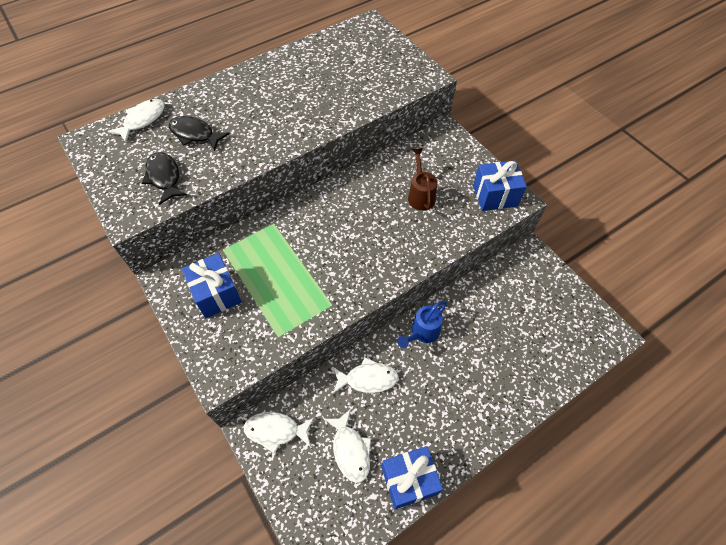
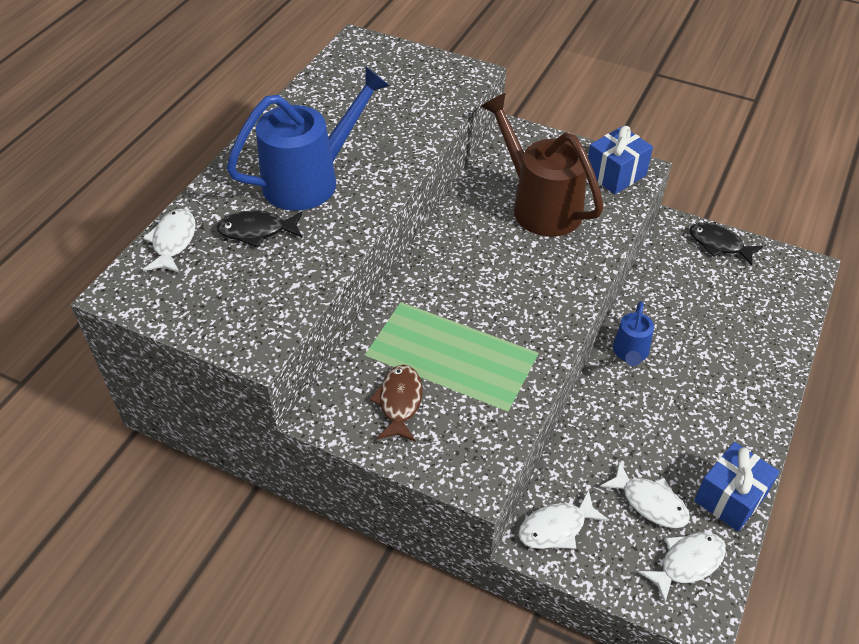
camera: 30 degrees left, 10 degrees down
(164, 177) = (263, 290): black fish -> black fish (719, 244)
(216, 294) = (399, 402): blue gift -> brown fish
(256, 112) = (311, 180): none -> blue watering can
(368, 379) = (611, 425): white fish -> white fish (687, 563)
(420, 195) = (539, 205): brown watering can -> brown watering can, size x1.97

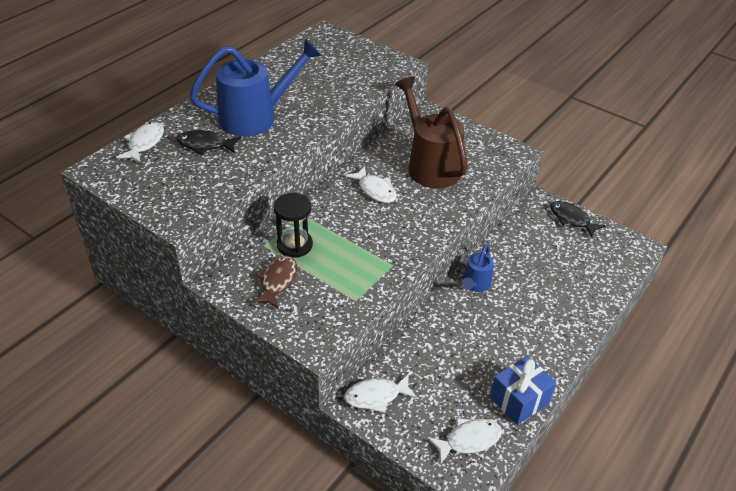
camera: 10 degrees right, 5 degrees down
(405, 347) = (294, 245): none -> black hourglass
(615, 174) = (496, 152): blue gift -> none
(650, 502) = (454, 392): white fish -> white fish (375, 190)

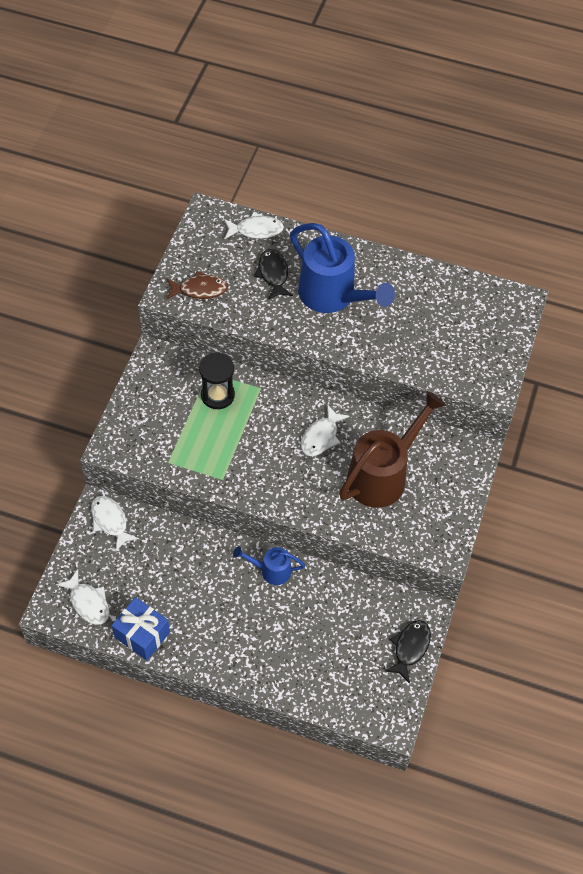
camera: 70 degrees right, 15 degrees up
(277, 281) = (169, 397): brown fish -> brown fish (199, 289)

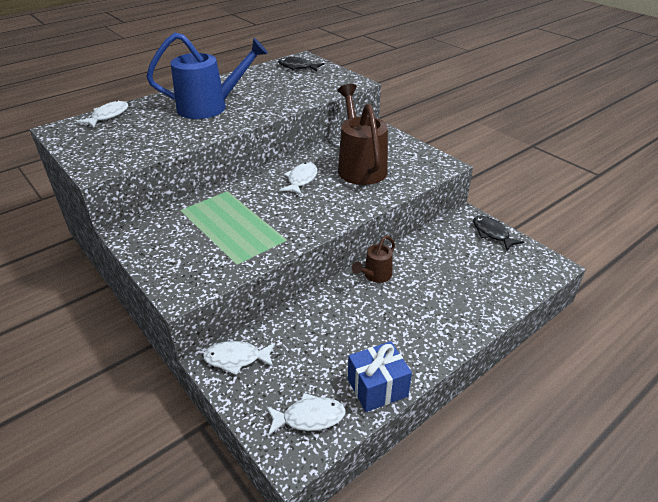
camera: 55 degrees left, 20 degrees down
(199, 289) = (116, 154): brown fish -> none
(217, 395) = (207, 213): black hourglass -> none
(271, 570) = (375, 276): blue watering can -> brown watering can
(273, 274) = (155, 121): black fish -> black fish (297, 67)
(321, 437) = (301, 180): white fish -> white fish turned 135 degrees counterclockwise

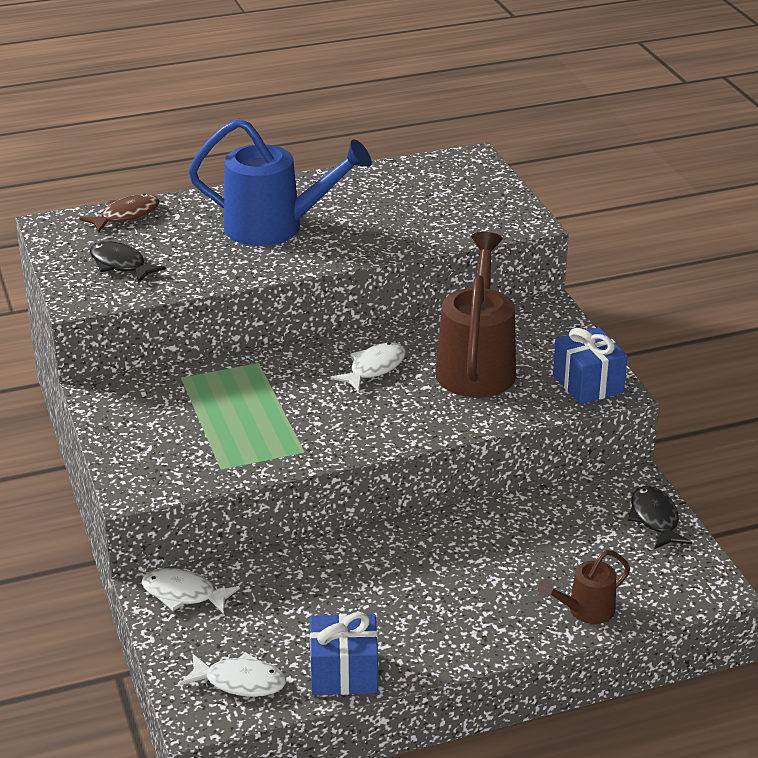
camera: 20 degrees right, 5 degrees down
(108, 116) = (126, 215): white fish -> brown fish
(297, 67) = (451, 175): black fish -> black fish (120, 264)
(375, 276) = (429, 537): brown watering can -> brown watering can (585, 611)
(428, 164) = (587, 384): none -> blue gift

